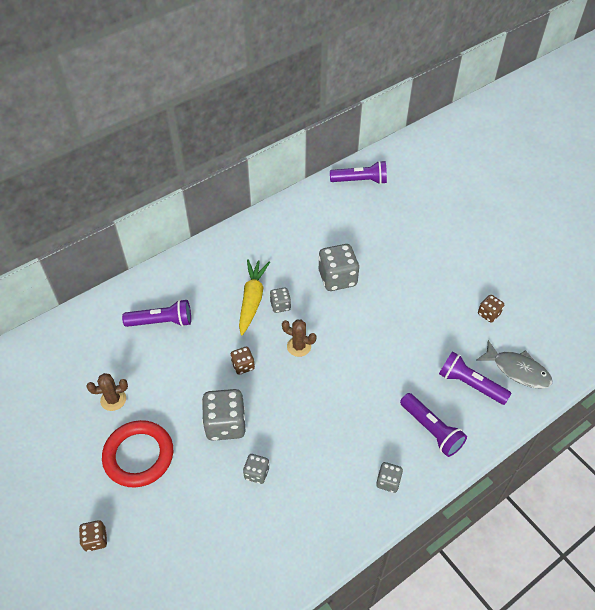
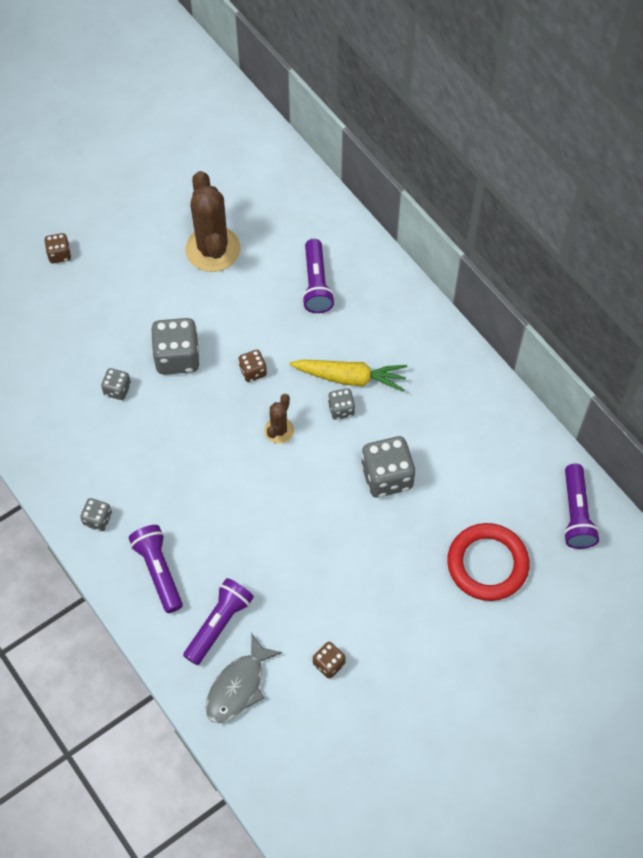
camera: 90 degrees right, 10 degrees up
(113, 399) = (213, 249): brown cactus -> brown cactus, size x1.97
(138, 456) = (145, 280): red ring -> red ring (487, 564)
(431, 430) = (159, 571): purple flashlight -> purple flashlight turned 105 degrees clockwise

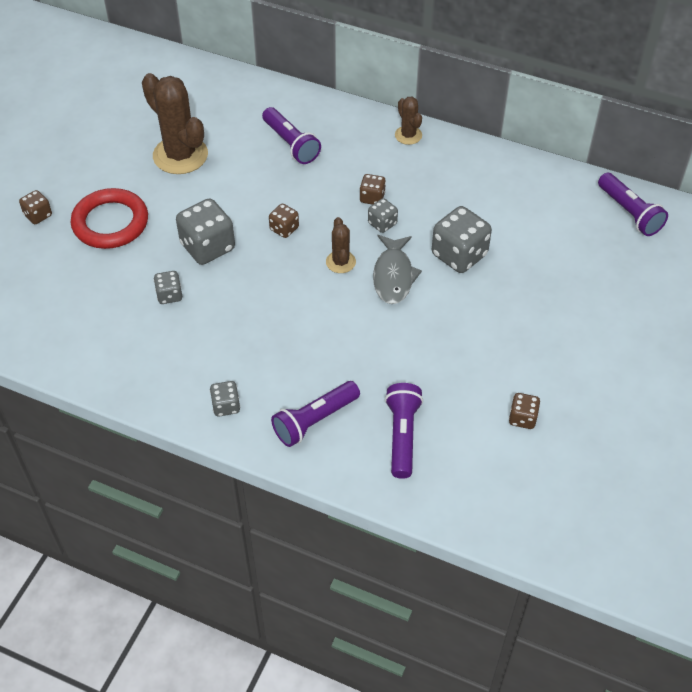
camera: 30 degrees left, 10 degrees down
(159, 571) = (315, 420): purple flashlight -> purple flashlight turned 75 degrees counterclockwise
(238, 686) = (458, 477): grey fish -> grey fish (393, 276)
(350, 378) = (372, 198): yellow carrot -> brown dice
(429, 326) = (408, 135): none -> brown cactus
(487, 564) = (591, 280): red ring -> red ring (110, 222)

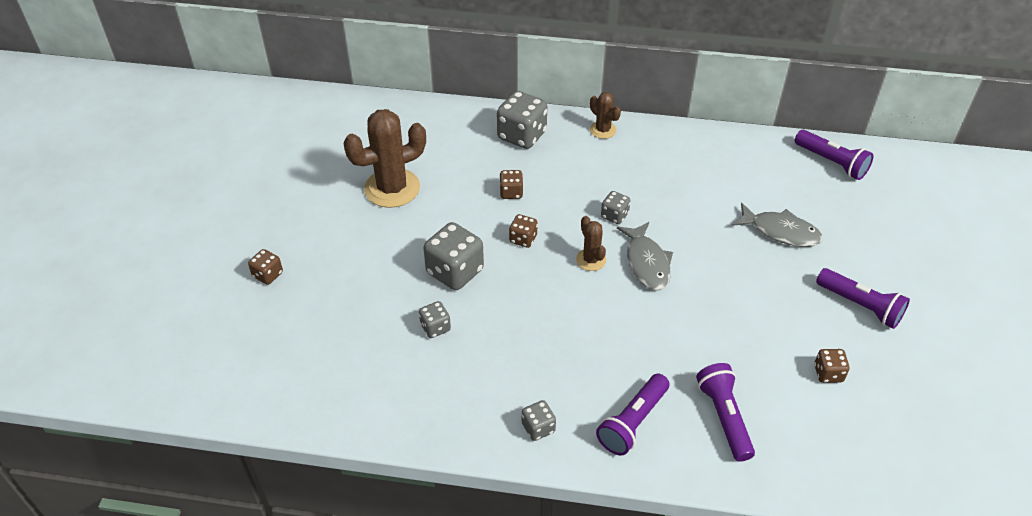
camera: 15 degrees left, 5 degrees down
(110, 222) = (346, 267): red ring -> none
(180, 155) = (392, 188): brown cactus -> brown cactus turned 60 degrees counterclockwise
(291, 144) = (496, 158): purple flashlight -> purple flashlight (860, 305)
(372, 198) = (594, 193): brown dice -> brown dice (511, 192)
(459, 255) = (699, 231): grey dice -> grey dice (522, 135)
(542, 272) = (781, 231): none -> grey fish

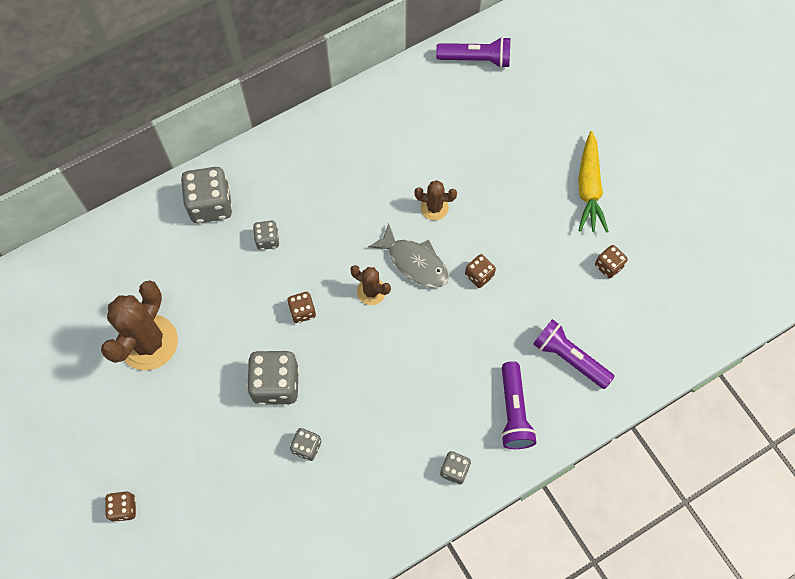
camera: 40 degrees left, 20 degrees up
(511, 192) = (253, 272): brown dice -> brown dice (479, 275)
(603, 130) = (274, 150): brown cactus -> brown cactus (434, 208)
(614, 215) = (354, 234): grey dice -> grey dice (267, 240)
(781, 231) = (488, 158): grey fish -> none
(860, 305) = (589, 188): purple flashlight -> yellow carrot

